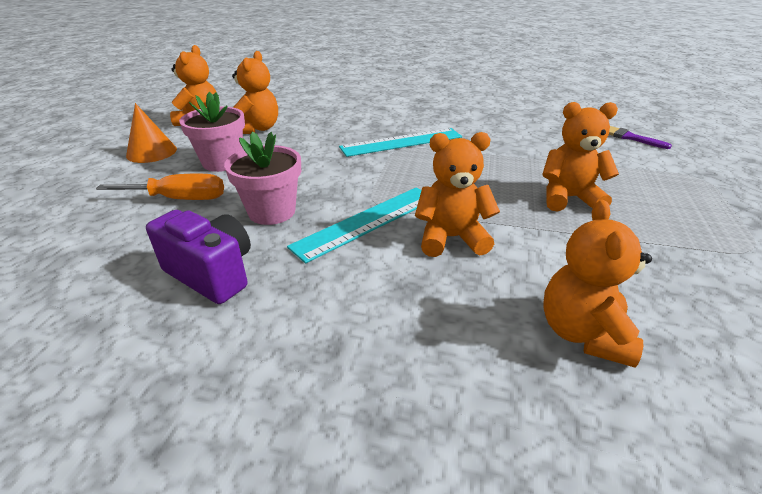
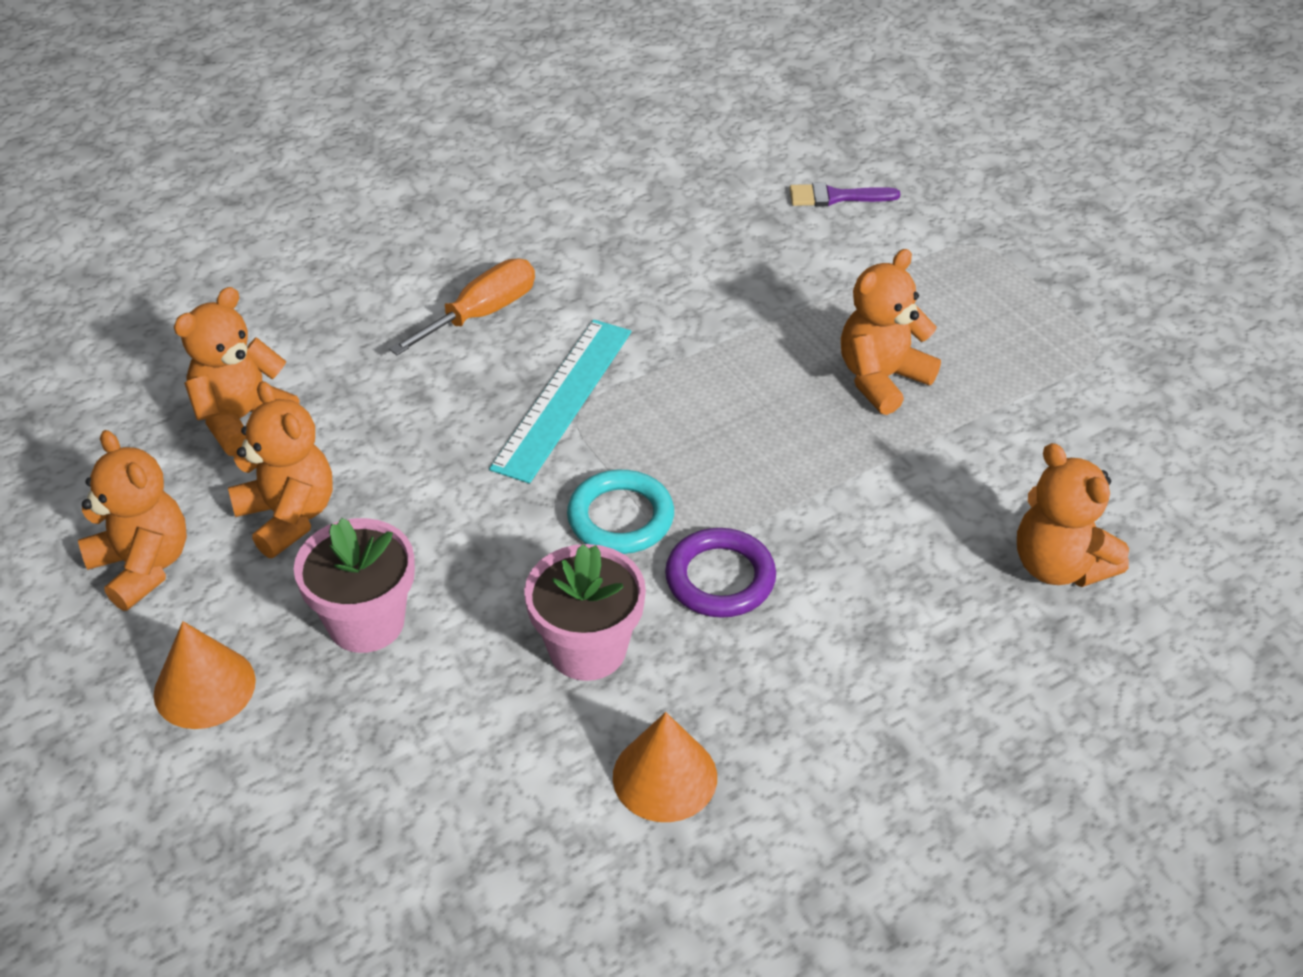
camera: 45 degrees left, 10 degrees up
(180, 199) = (430, 724): orange screwdriver -> orange screwdriver (481, 314)
(212, 273) = (665, 776): purple camera -> orange cone
(361, 182) = (620, 518): none -> turquoise ring
(367, 222) = (720, 578): turquoise ruler -> purple ring
(451, 238) = (836, 535): orange teddy bear -> orange teddy bear (241, 419)

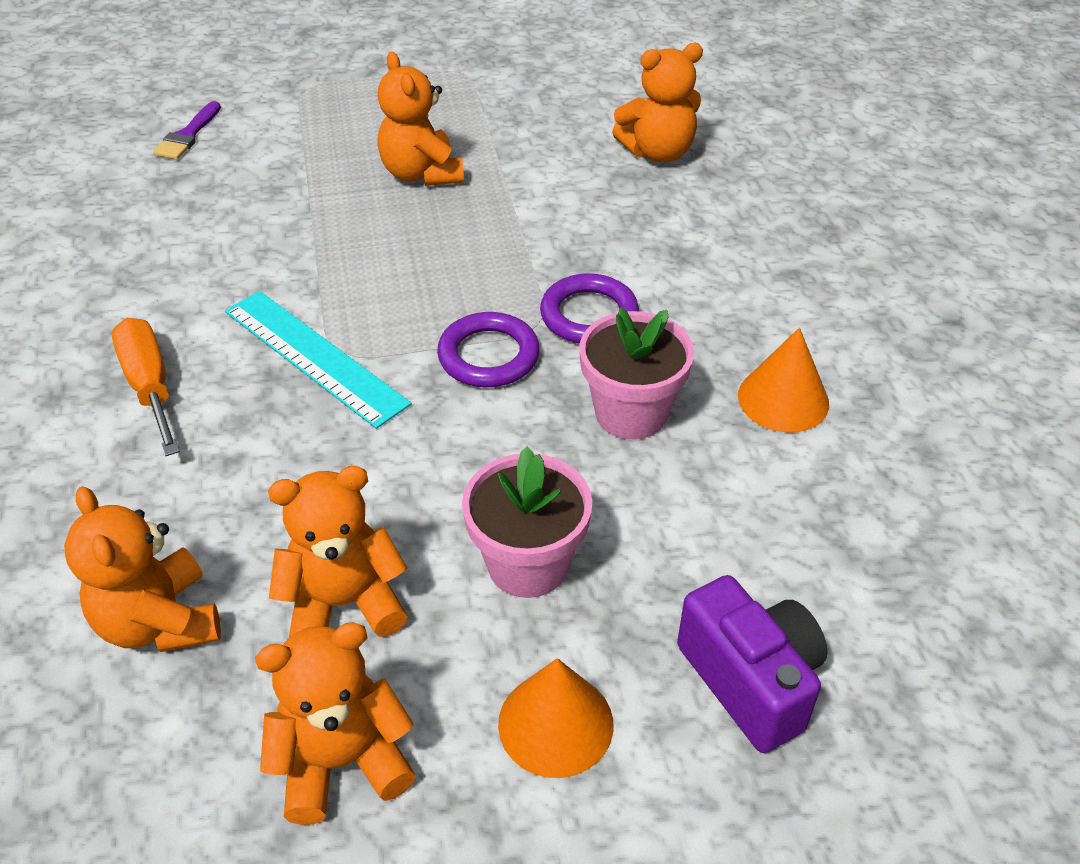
camera: 70 degrees left, 0 degrees up
(281, 817) = (750, 681): none -> purple camera
(620, 518) = (488, 356): turquoise ring -> purple ring

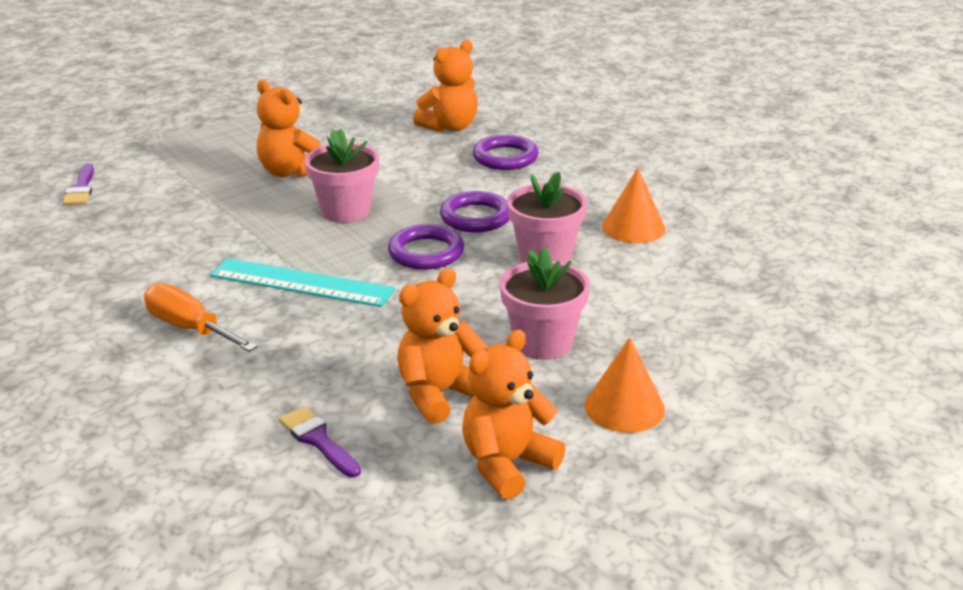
camera: 25 degrees left, 15 degrees down
(160, 621) = (318, 440): orange teddy bear -> purple brush
(441, 256) = (346, 211): none -> pink flower pot
(694, 223) = (505, 157): none -> purple ring
(750, 681) = (720, 355): purple camera -> none

